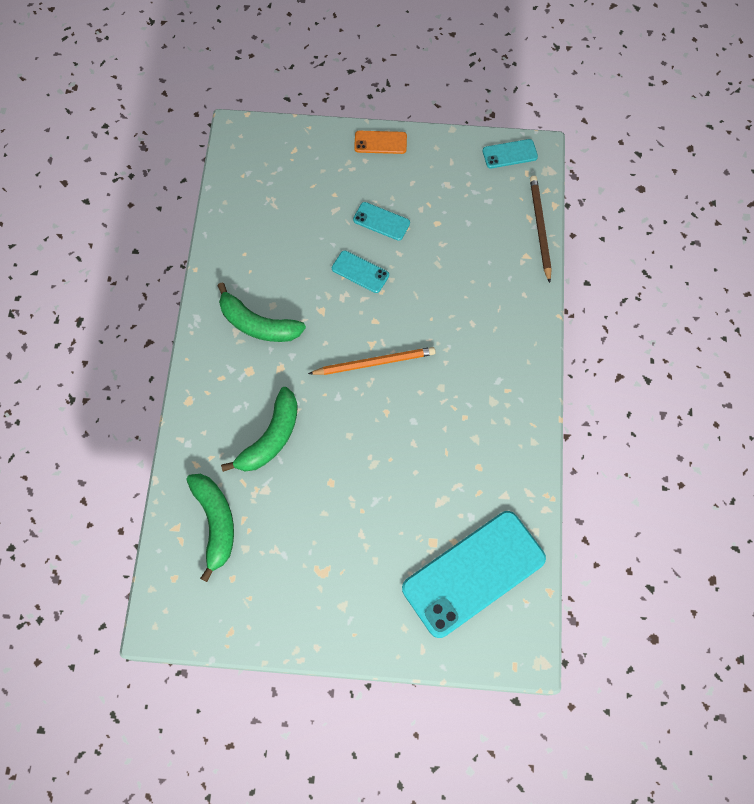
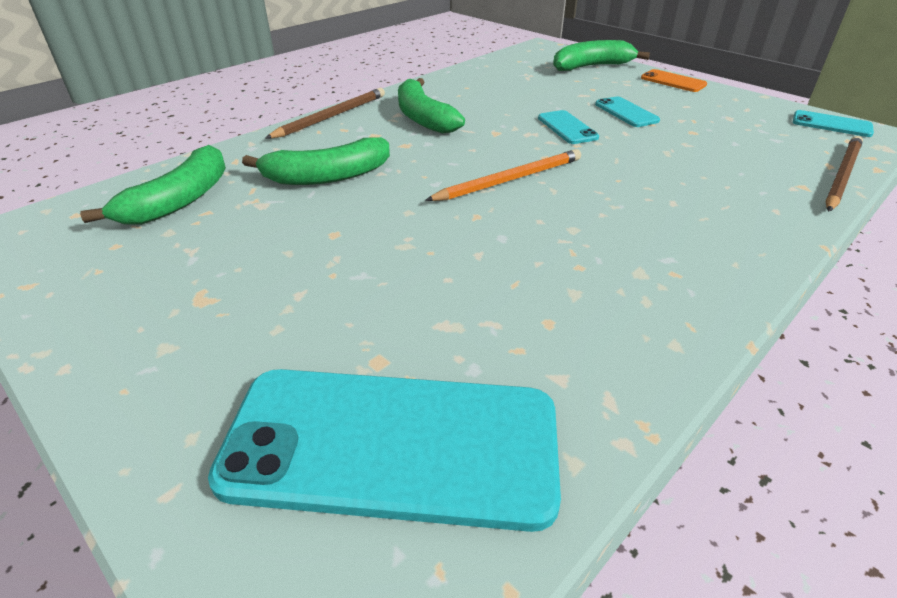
camera: 40 degrees right, 30 degrees down
(194, 367) = (332, 116): none -> brown pencil
(306, 151) = (591, 66): none -> green banana
(375, 362) = (510, 179): orange pencil -> orange pencil turned 60 degrees counterclockwise

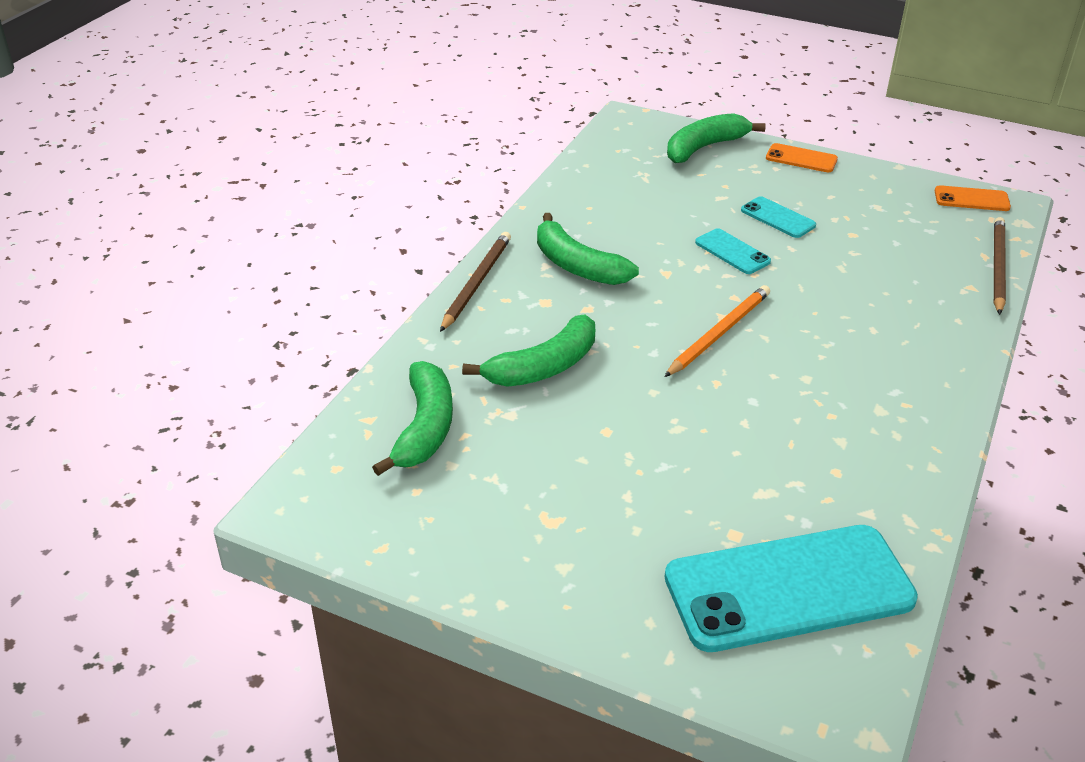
camera: 20 degrees left, 0 degrees up
(831, 124) = (971, 199): turquoise phone -> orange phone

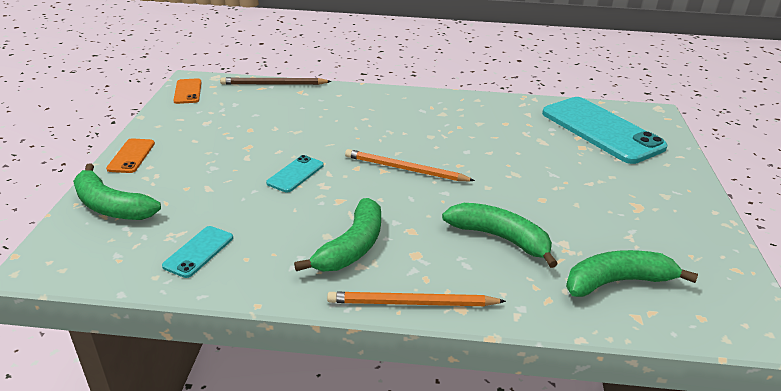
camera: 110 degrees left, 5 degrees down
(476, 283) = (412, 303): brown pencil -> orange pencil
(777, 218) = (236, 159): turquoise phone -> turquoise phone (199, 252)

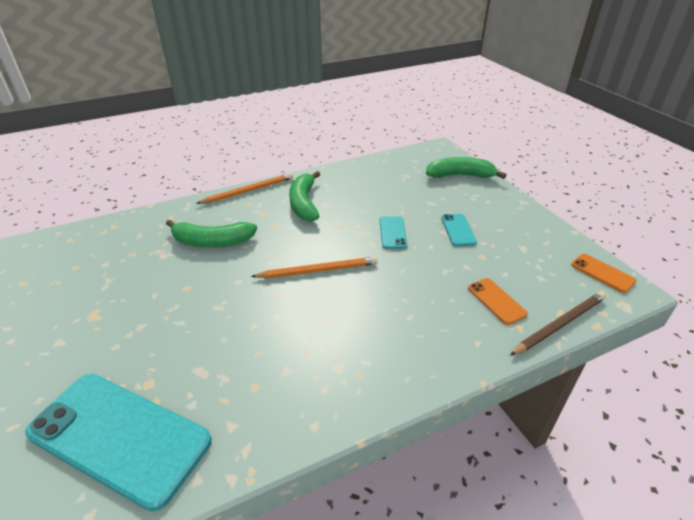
camera: 150 degrees right, 5 degrees up
(131, 156) = (511, 202): orange phone -> orange phone (496, 301)
(199, 252) = (381, 174): turquoise phone -> turquoise phone (458, 230)
(617, 282) = (124, 242): green banana -> none

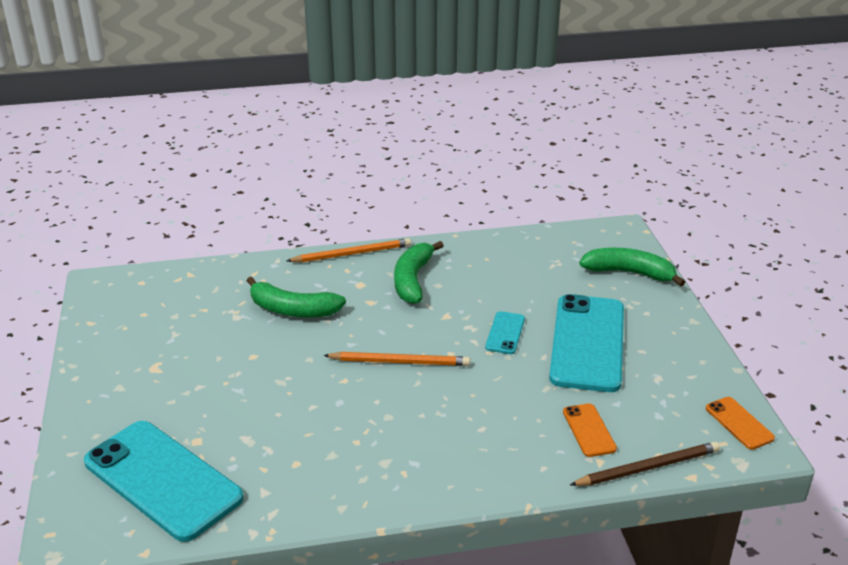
camera: 15 degrees right, 5 degrees down
(458, 230) = (587, 343): turquoise phone -> turquoise phone, size x2.24

